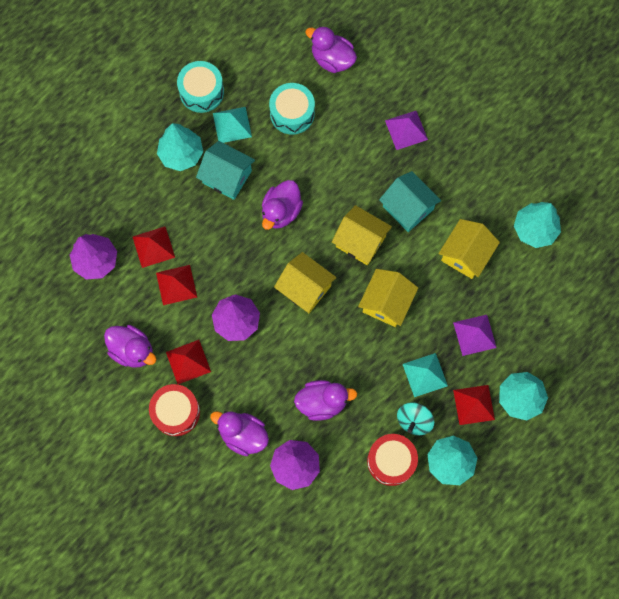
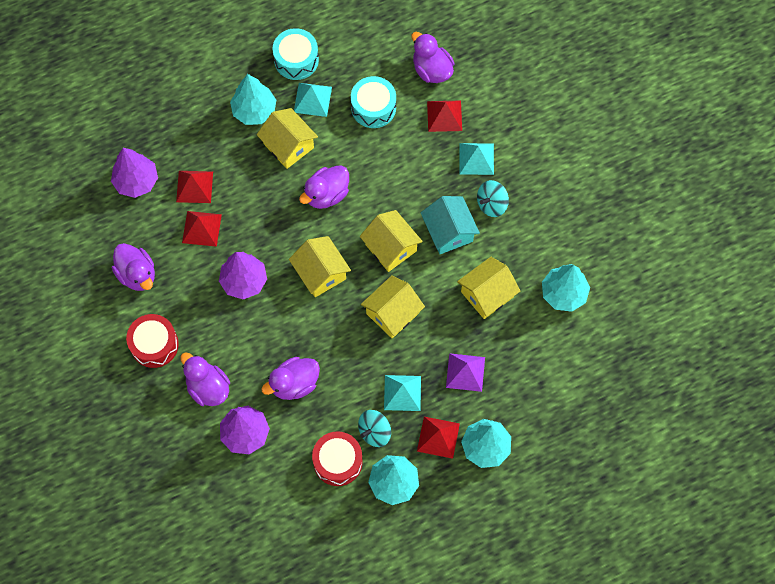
camera: 20 degrees right, 5 degrees down
(188, 361) = (184, 302): red pyramid -> red pyramid (444, 116)
(227, 177) = (288, 145): turquoise house -> yellow house
(322, 402) = (294, 384): purple duck -> purple duck turned 135 degrees clockwise
(406, 130) = (476, 159): purple pyramid -> turquoise pyramid
(437, 168) = (491, 204): none -> turquoise spinning top

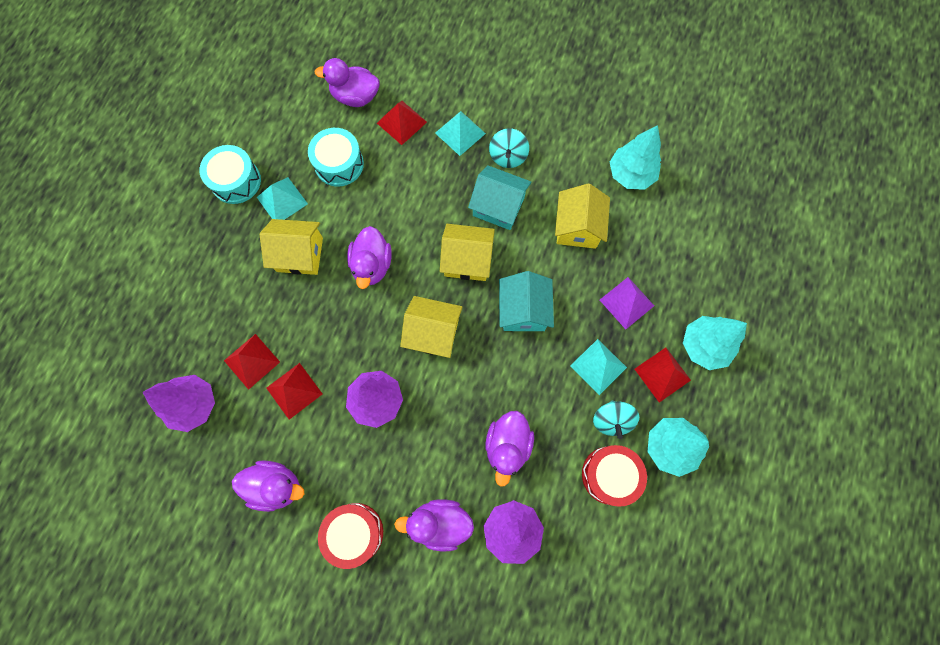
camera: 45 degrees left, 5 degrees up
(254, 111) = (241, 252): turquoise tree -> none
(392, 313) = (523, 310): yellow house -> turquoise house

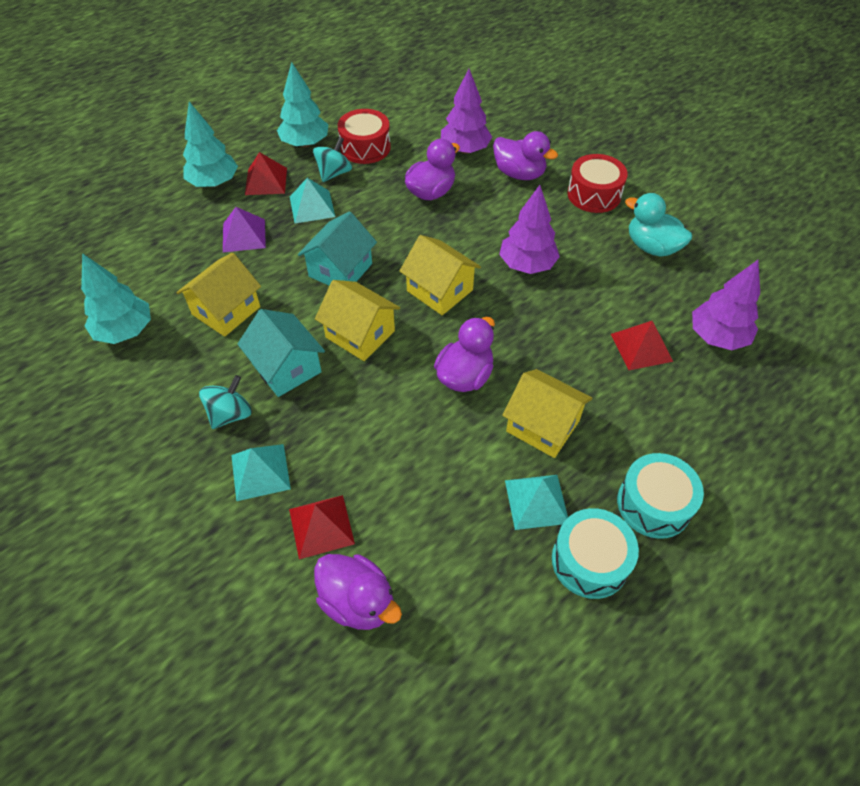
camera: 150 degrees left, 20 degrees down
(276, 485) = (651, 247): purple duck -> turquoise duck
(294, 390) = (605, 305): red pyramid -> none
(339, 164) = (437, 511): turquoise drum -> turquoise drum (654, 504)

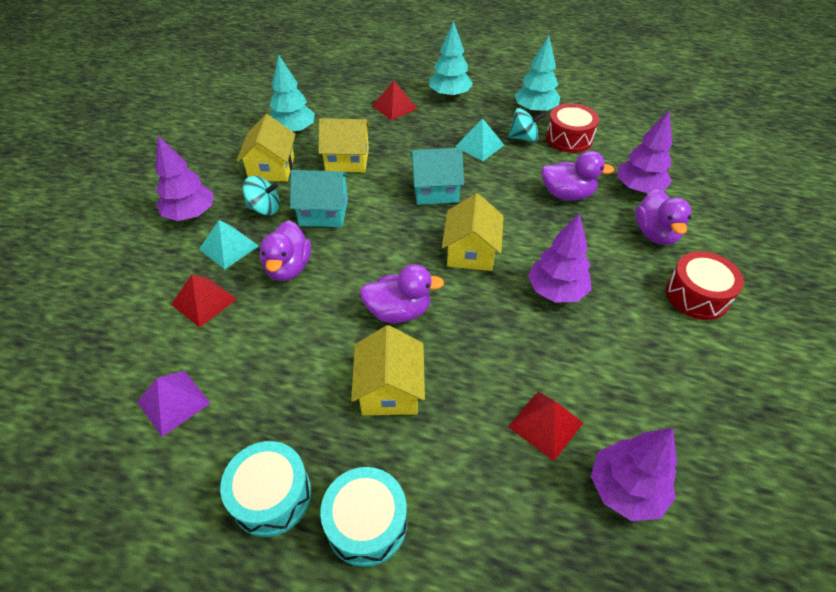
camera: 55 degrees right, 5 degrees down
(170, 487) = (191, 214): none -> purple tree
(244, 235) = (419, 132): purple pyramid -> purple pyramid (173, 402)
(266, 181) = (478, 114): red pyramid -> red pyramid (394, 107)
(286, 367) = (324, 212): turquoise house -> turquoise house turned 75 degrees clockwise
(358, 602) = (152, 355): purple duck -> purple duck (288, 268)
(360, 334) = (386, 232): yellow house -> yellow house (272, 168)
(536, 501) = (308, 424): turquoise pyramid -> none
(651, 247) = (684, 373): turquoise duck -> none

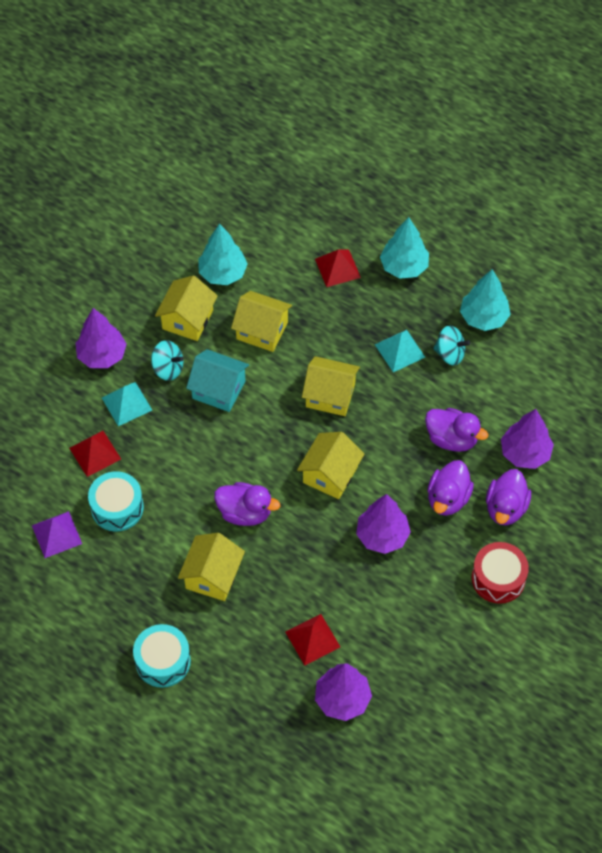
camera: 20 degrees right, 10 degrees up
(271, 496) = (108, 623): turquoise drum -> turquoise drum (117, 507)
(288, 268) = (170, 441): purple duck -> purple duck (448, 498)
(435, 190) = (330, 395): turquoise house -> yellow house
(569, 138) = (496, 368): red drum -> none

